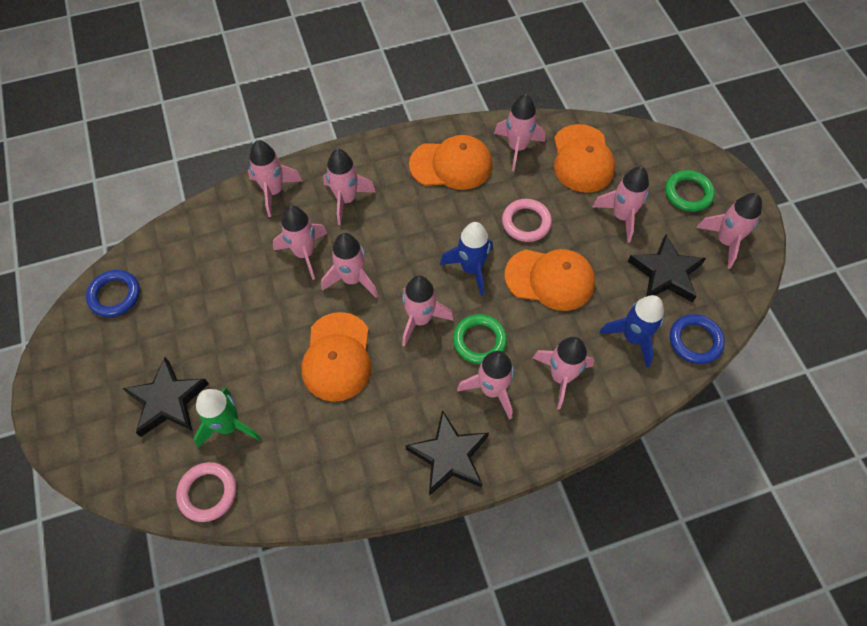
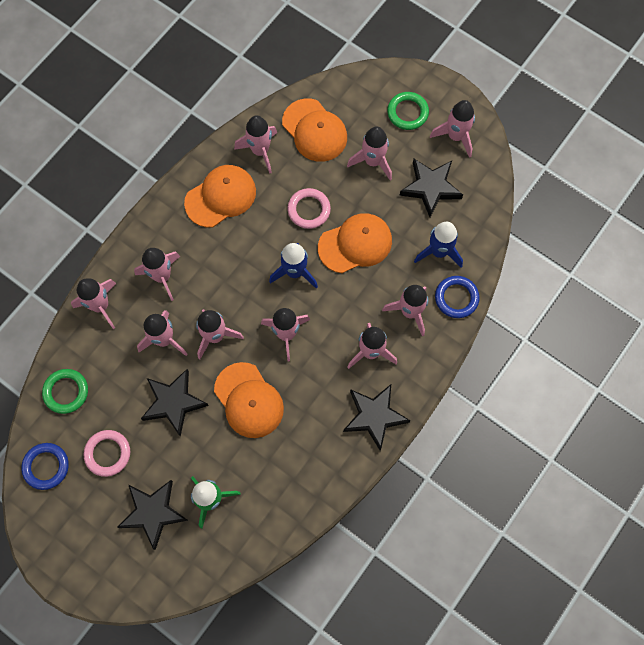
camera: 35 degrees left, 10 degrees up
(208, 493) = (233, 552): pink ring -> pink ring (108, 453)
(268, 313) = (173, 402): none -> black star
(479, 341) = (338, 322): green ring -> green ring (66, 392)
(695, 341) = (480, 227): blue ring -> blue ring (456, 298)

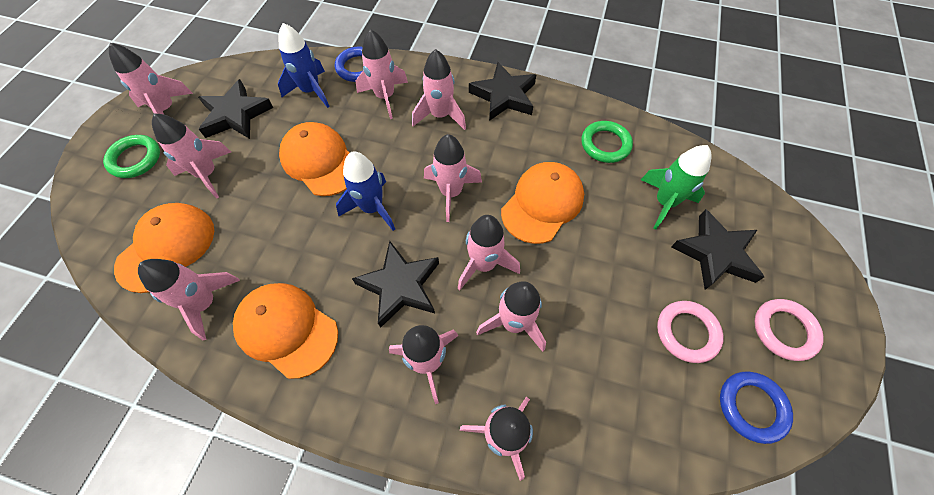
camera: 110 degrees left, 10 degrees down
(66, 392) = (645, 427): green ring -> green ring (605, 144)
(173, 402) = (585, 280): black star -> black star (400, 286)
(309, 210) = (286, 219): pink ring -> pink ring (784, 330)

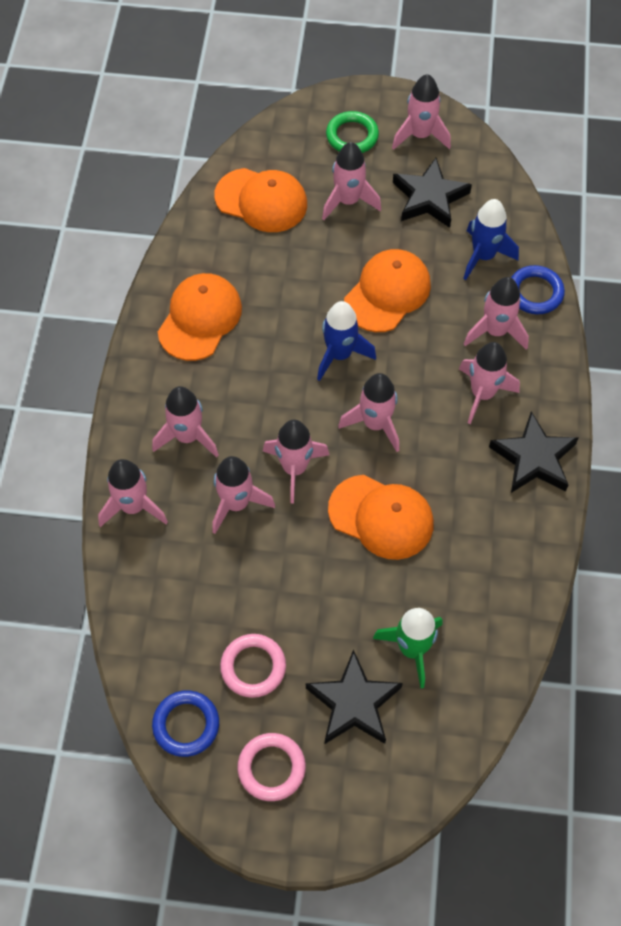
camera: 80 degrees right, 0 degrees up
(205, 303) = (213, 250): pink rocket -> none
(400, 286) = (257, 399): black star -> none
(605, 144) = (485, 580): green ring -> none

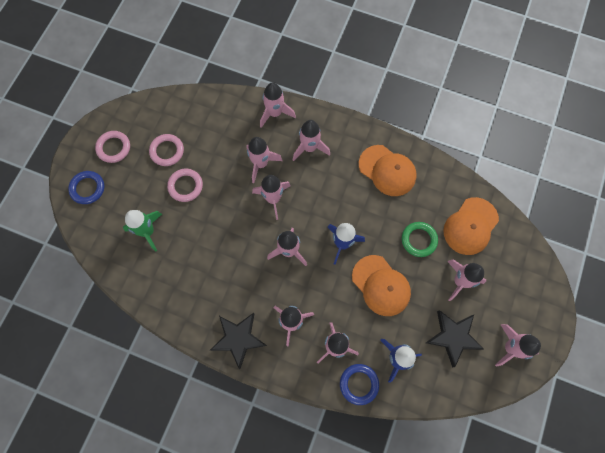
camera: 105 degrees right, 10 degrees up
(186, 725) = (149, 115): blue ring -> blue ring (87, 188)
(311, 613) = (185, 186): none -> pink ring
(352, 136) = (517, 299): green ring -> green ring (419, 240)
(353, 703) = (130, 194): black star -> none
(381, 517) = (228, 237): orange cap -> none

